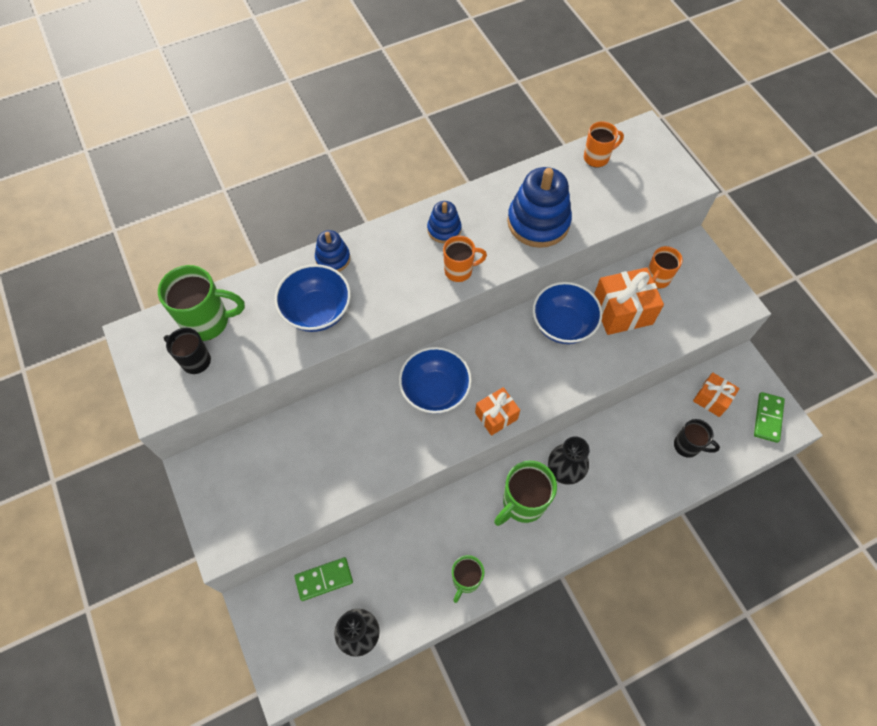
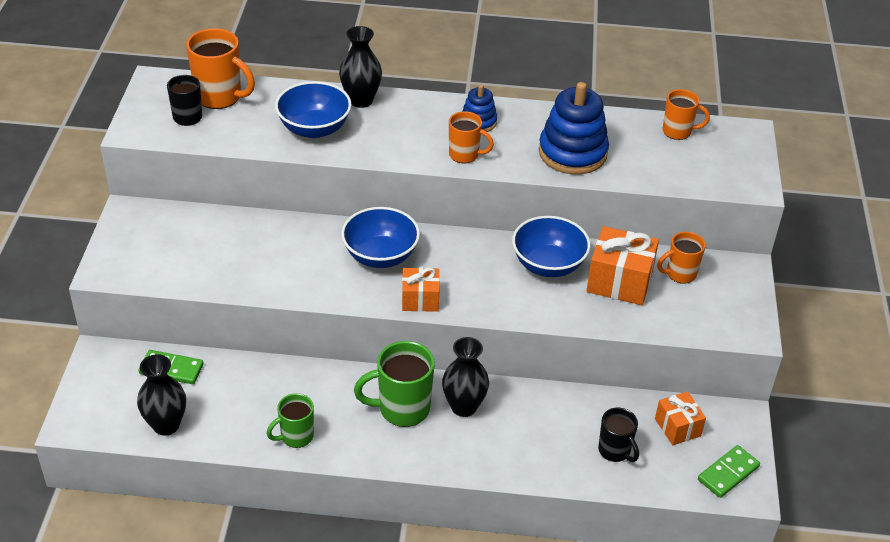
camera: 30 degrees right, 20 degrees down
(208, 321) = (220, 97): green mug -> orange mug
(333, 258) = (361, 100): blue stacking toy -> black vase

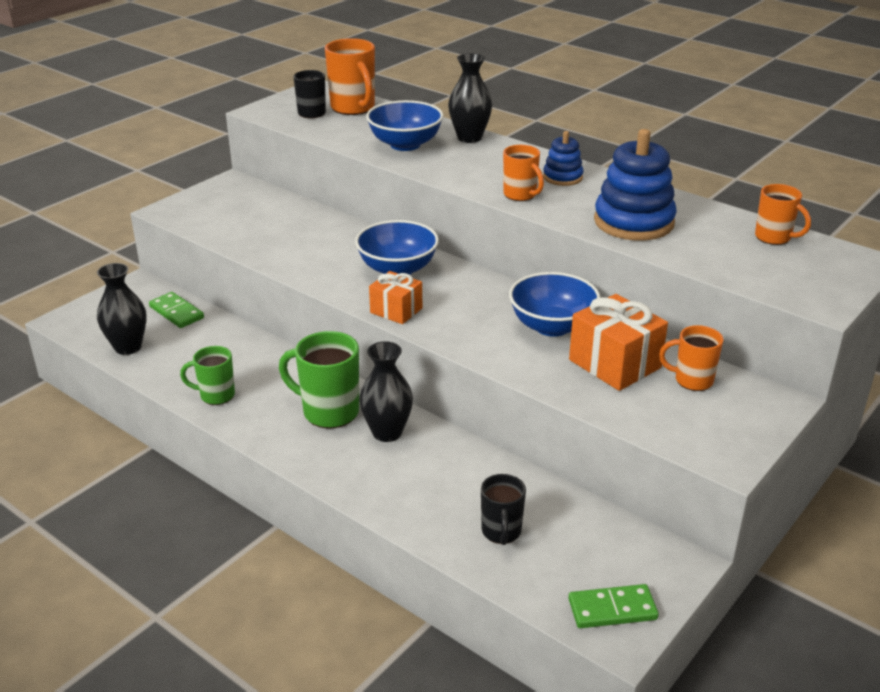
camera: 35 degrees right, 10 degrees down
(677, 427) = (594, 541): orange gift -> none

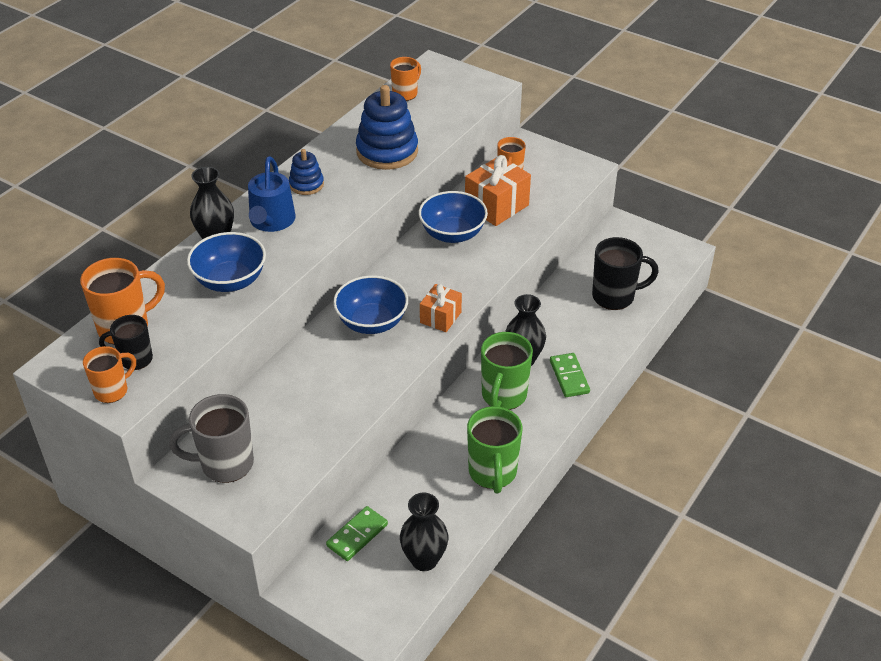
camera: 95 degrees left, 10 degrees up
(216, 395) = (492, 473): green mug -> green mug, size x1.60
(232, 200) = (225, 464): none -> grey mug
(496, 161) = (271, 221): none -> blue watering can
(501, 532) = (615, 297): black mug -> black mug, size x1.60
(520, 195) = (342, 206): orange mug -> orange mug (112, 391)
(612, 609) = (665, 252): green domino -> green domino (569, 377)

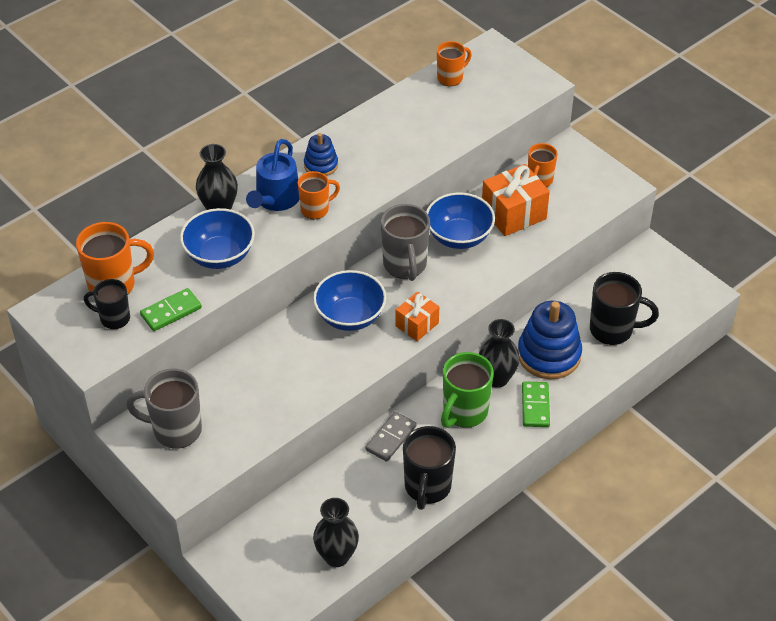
camera: 15 degrees right, 5 degrees up
(112, 391) = (87, 345): orange mug -> orange mug (316, 209)
(357, 535) = (284, 519): green domino -> green domino (171, 312)
(387, 151) = (410, 142): blue stacking toy -> blue stacking toy (549, 355)
(410, 267) = (405, 265): none -> grey mug
(440, 434) = (391, 438): none -> grey domino
(492, 473) = (427, 487): green mug -> black mug

